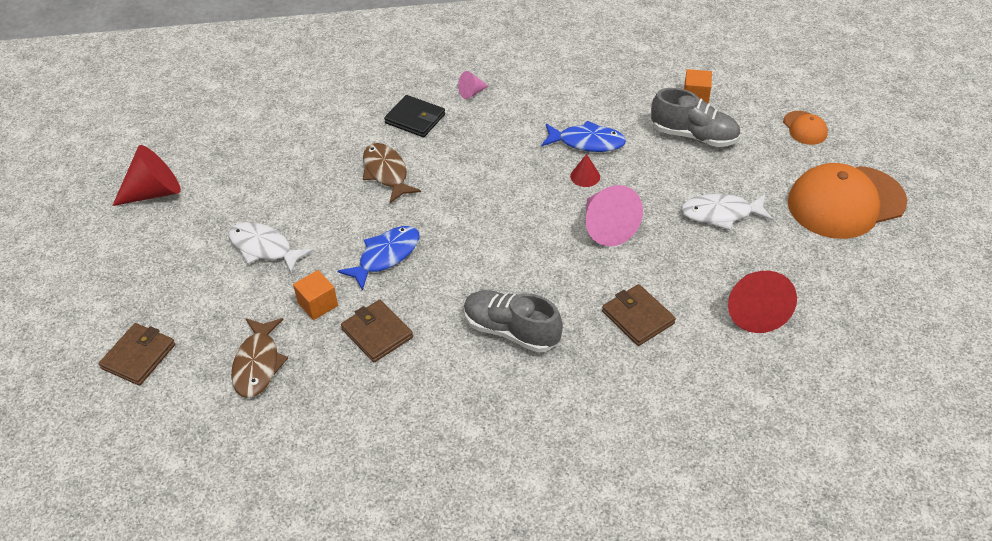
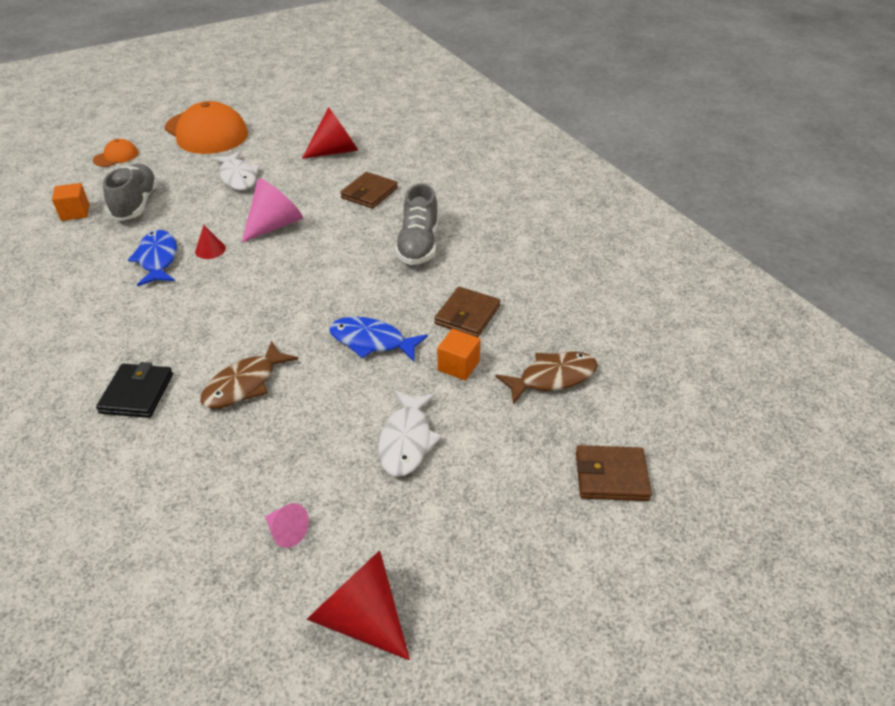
camera: 115 degrees left, 5 degrees down
(471, 92) = (77, 361): pink cone -> pink cone (287, 532)

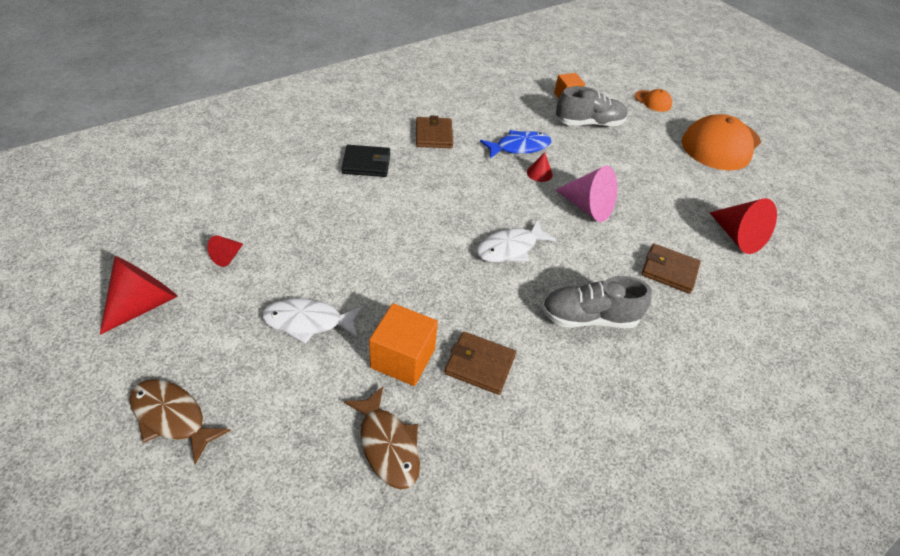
camera: 80 degrees right, 5 degrees up
(238, 177) = (654, 174): white fish -> white fish (510, 248)
(244, 384) = (376, 216): brown fish -> brown fish (172, 417)
(287, 532) = (227, 257): pink cone -> red cone
(372, 341) = (432, 290): blue fish -> none
(458, 365) = (403, 358): orange cube -> orange cube, size x1.56
(611, 476) = (245, 495): brown wallet -> brown wallet (434, 135)

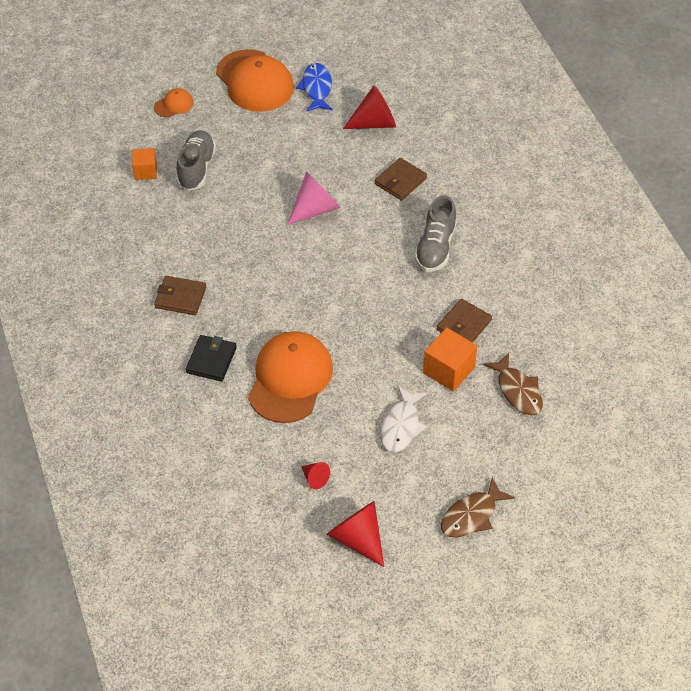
camera: 70 degrees left, 5 degrees up
(356, 219) = (290, 379): none -> orange cap
(387, 445) = (517, 391): brown fish -> brown fish turned 75 degrees clockwise
(510, 248) = (352, 276): white fish -> none
(519, 147) = (218, 234): blue fish -> blue fish (316, 88)
(539, 173) = (261, 229): red cone -> none

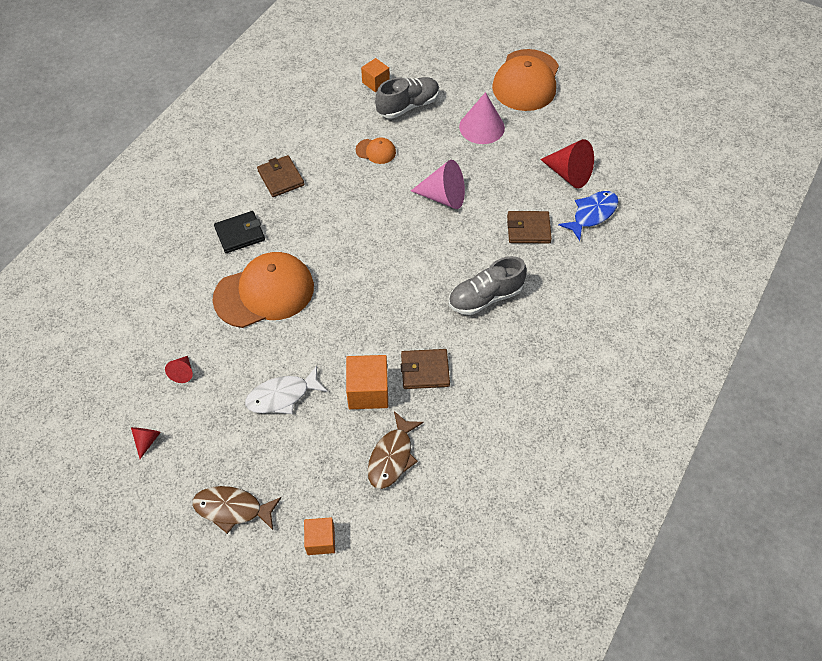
camera: 50 degrees right, 5 degrees up
(174, 105) = (452, 55): orange cap -> orange cap (376, 151)
(271, 139) = (482, 127): none -> pink cone
(316, 88) = (561, 118): blue fish -> blue fish (592, 214)
(357, 538) = (147, 440): red cone -> red cone, size x0.51
(546, 475) = (321, 540): none -> orange cube

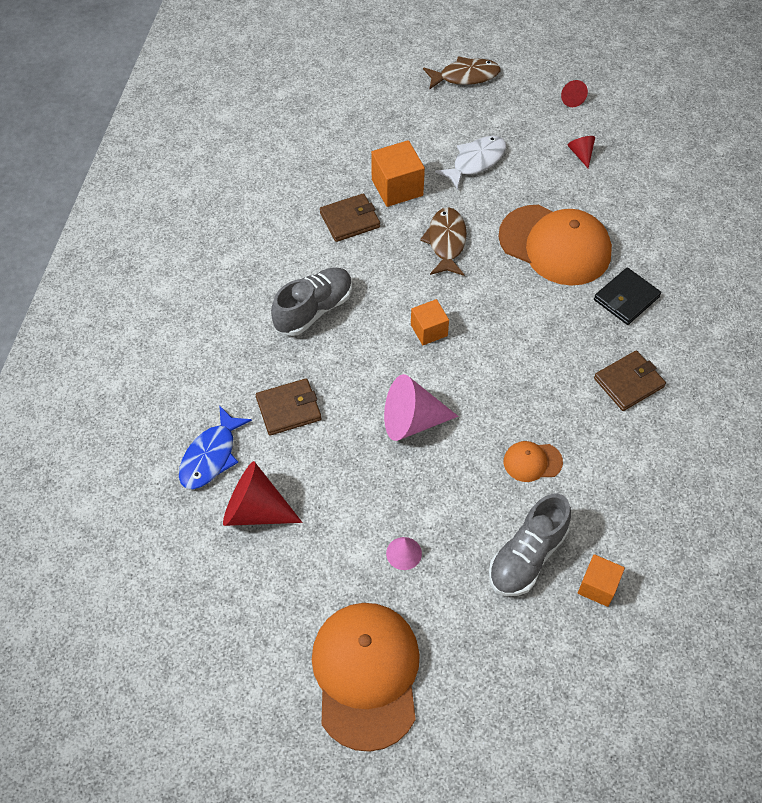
camera: 160 degrees right, 0 degrees up
(264, 292) = (555, 245): orange cap -> orange cap turned 105 degrees counterclockwise
(281, 178) = (628, 383): brown wallet -> brown wallet turned 75 degrees counterclockwise
(321, 540) = (381, 77): orange cube -> orange cube (429, 330)
(392, 456) = (349, 145): brown fish -> brown fish (446, 242)
(482, 127) = (404, 553): pink cone -> pink cone, size x0.51

